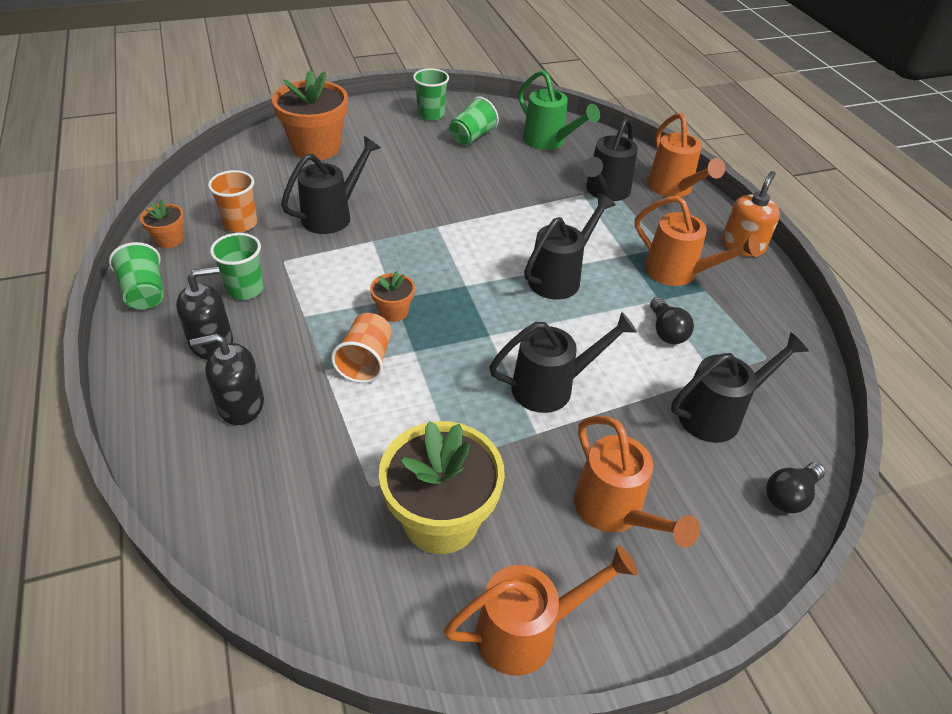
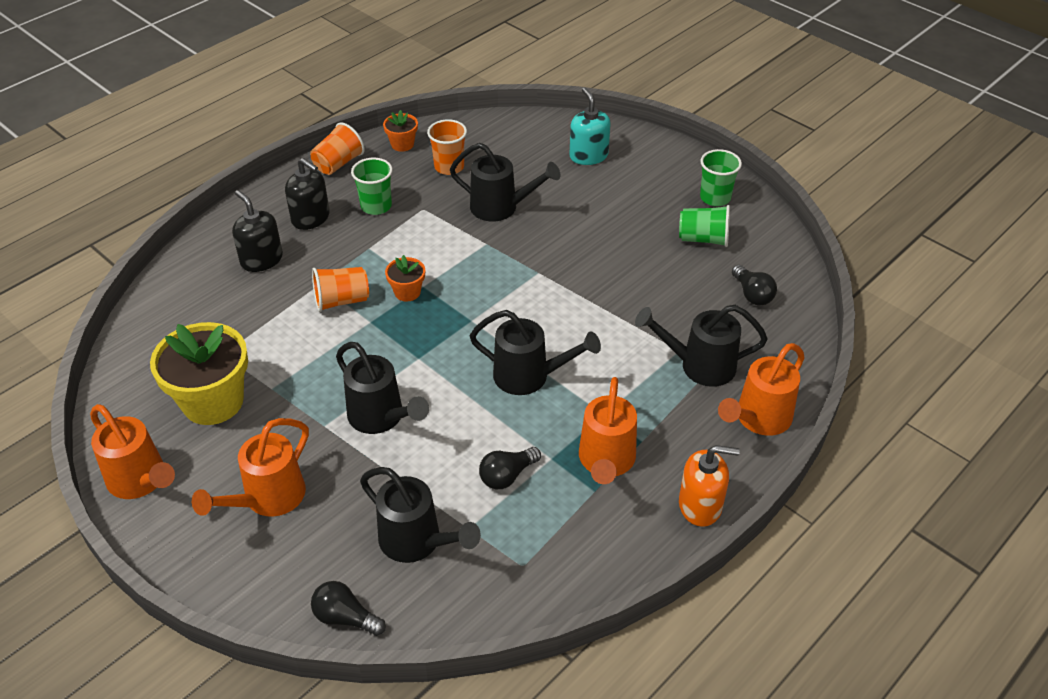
camera: 65 degrees right, 0 degrees up
(145, 293) = (338, 163): green cup -> orange cup
(316, 147) = (588, 156): orange flower pot -> turquoise soap dispenser
(548, 142) = (752, 294): green watering can -> black light bulb

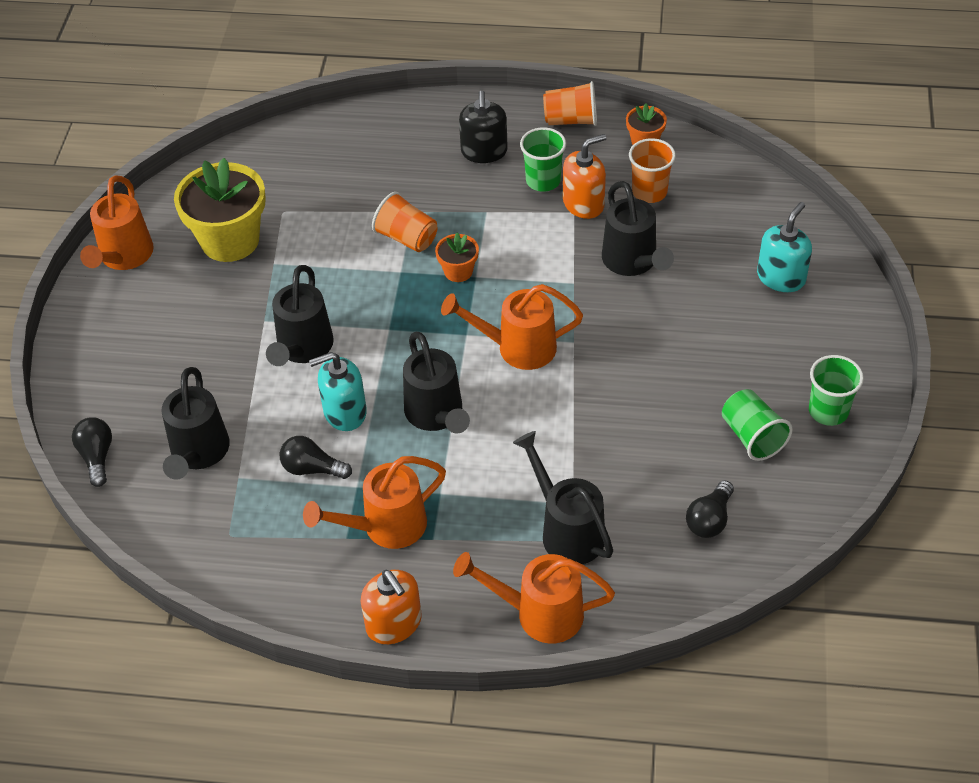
camera: 55 degrees right, 5 degrees up
(261, 260) = (404, 158): black soap dispenser -> none
(268, 499) = (166, 338): orange watering can -> orange watering can (517, 348)
(421, 200) = (583, 204): none -> orange soap dispenser
(471, 426) = (344, 412): none -> turquoise soap dispenser

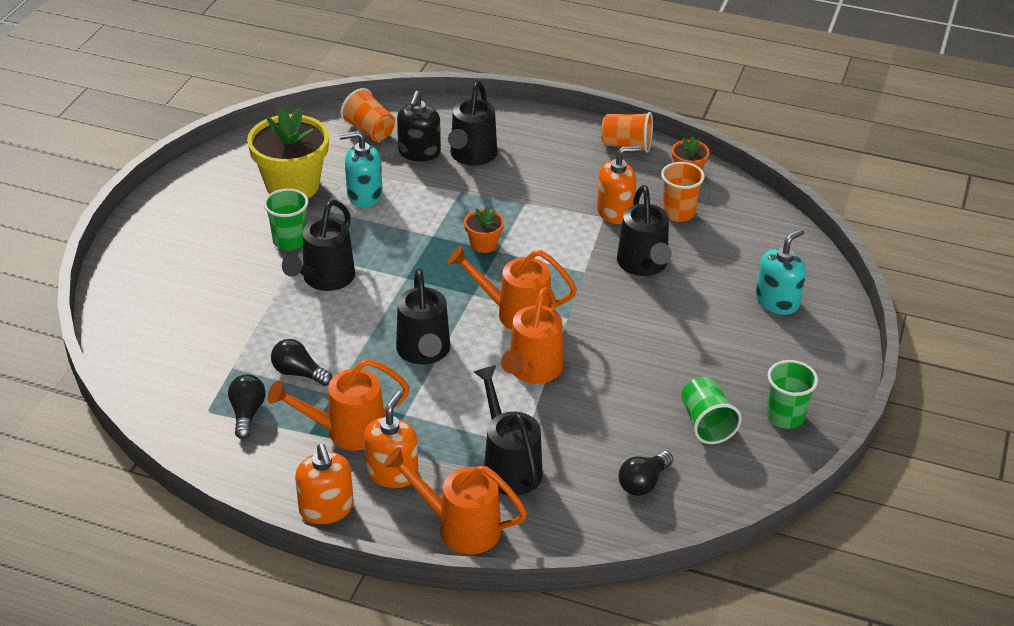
camera: 10 degrees right, 10 degrees down
(97, 456) = (117, 328): black light bulb -> black light bulb (247, 413)
(124, 257) = (197, 182): orange watering can -> orange watering can (532, 370)
(198, 453) = (204, 343): black watering can -> black watering can (471, 156)
(344, 412) = (343, 335): turquoise soap dispenser -> turquoise soap dispenser (364, 195)
(407, 238) = (447, 211): orange cup -> orange cup (369, 130)
(449, 565) = (392, 472): none -> orange soap dispenser
(484, 152) = (540, 156): black soap dispenser -> black soap dispenser (419, 152)
(543, 181) = (585, 188): green cup -> green cup (289, 241)

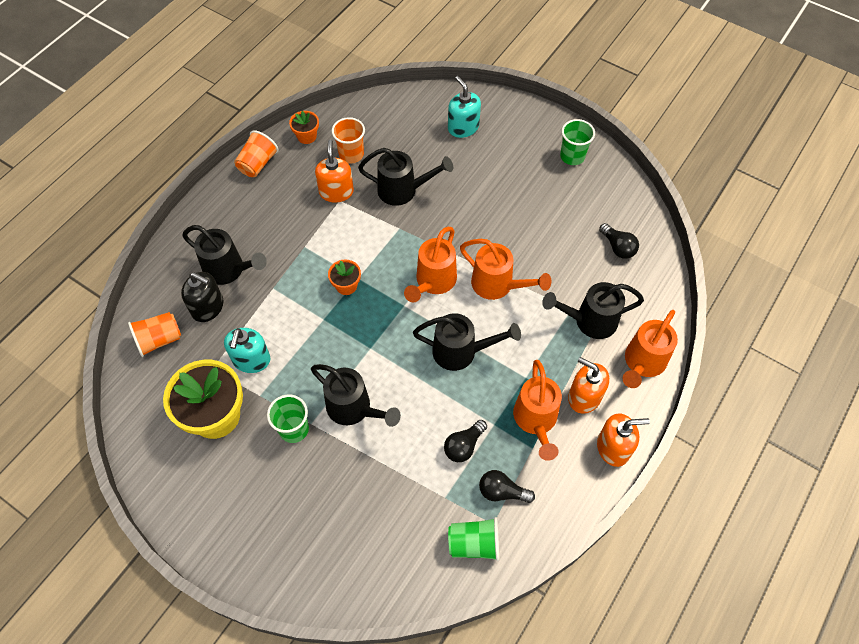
camera: 75 degrees left, 20 degrees up
(706, 423) = (570, 199): green cup -> green cup (474, 543)

